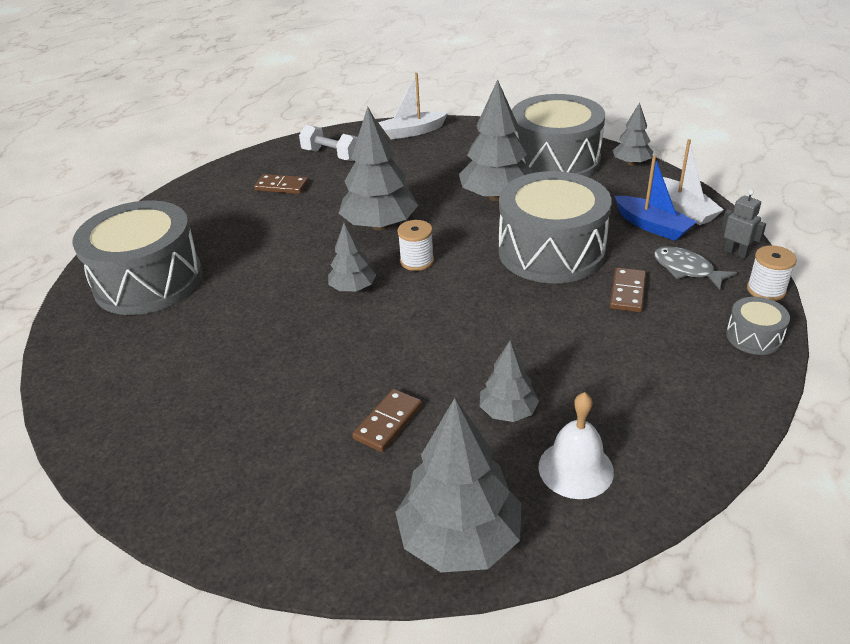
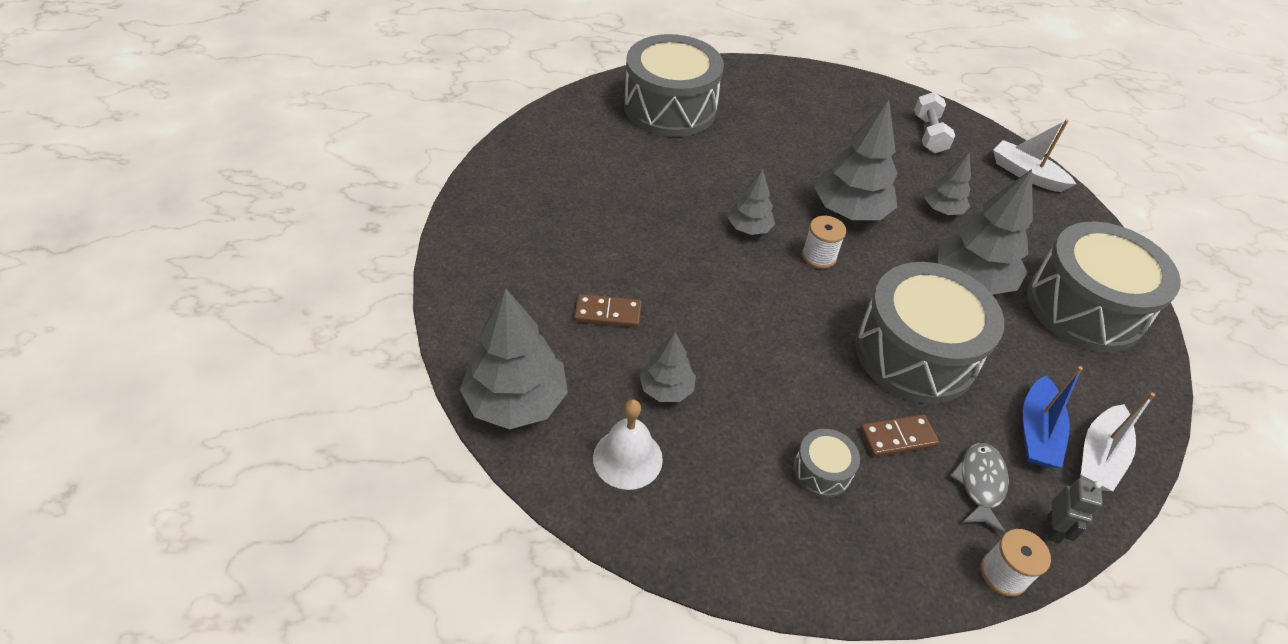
camera: 55 degrees right, 10 degrees up
(281, 186) = (851, 124): brown domino -> none
(631, 163) = (1151, 380): grey tree -> grey tree (942, 210)
(754, 337) = (907, 574): grey drum -> grey drum (822, 471)

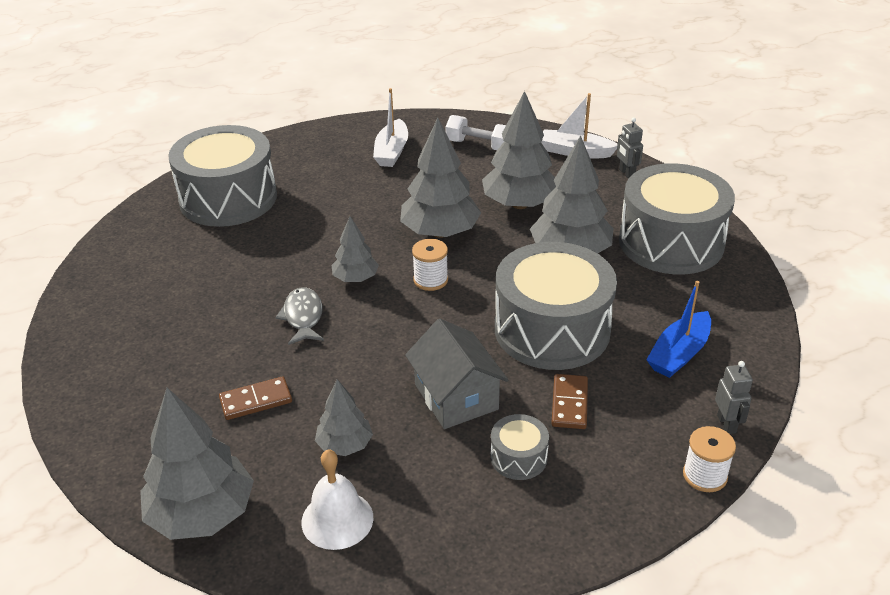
camera: 20 degrees left, 10 degrees down
(790, 384) = (456, 397): none -> grey house
(897, 438) = (569, 404): brown domino -> brown domino turned 45 degrees counterclockwise
(928, 134) = (478, 145): white dumbbell -> white dumbbell turned 45 degrees counterclockwise
(942, 210) = (519, 204): grey tree -> grey tree, size x1.80
(980, 484) = (654, 413): grey fish -> grey fish (303, 317)
(1037, 432) = (679, 354): blue boat -> blue boat turned 45 degrees clockwise
(1070, 216) = (626, 173): none -> grey robot
(1099, 456) = (735, 353): white boat -> white boat (392, 151)

